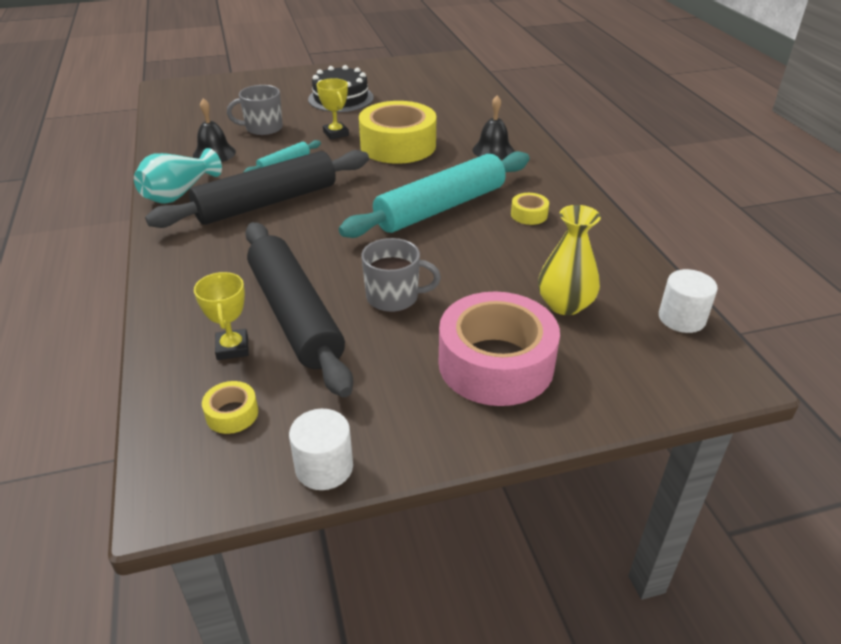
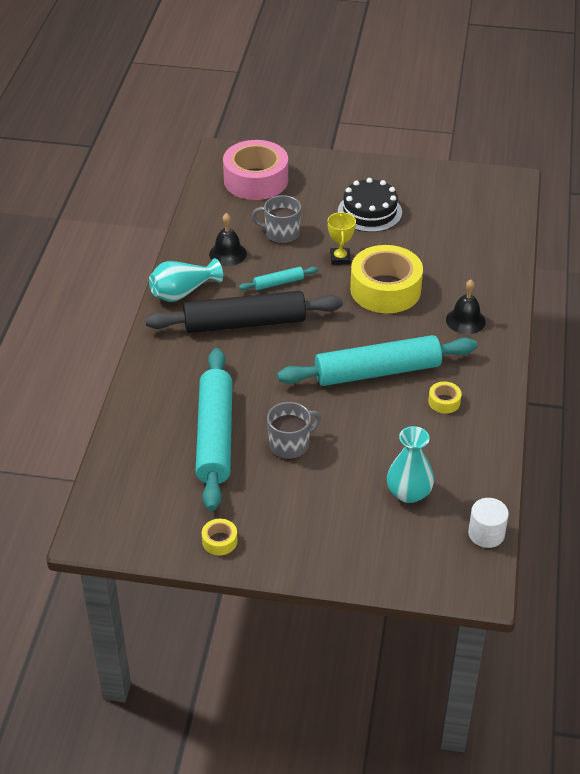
camera: 25 degrees right, 5 degrees up
(232, 348) = (163, 448): yellow trophy -> none
(232, 414) = (143, 496): yellow tape -> yellow tape (219, 541)
(295, 315) = (215, 436): black rolling pin -> turquoise rolling pin
(324, 467) = (180, 550): white cylinder -> none
(394, 297) = (290, 445): grey mug -> grey mug turned 60 degrees counterclockwise
(496, 363) = (326, 521): pink tape -> pink tape (256, 180)
(565, 304) = (409, 493): yellow vase -> turquoise vase

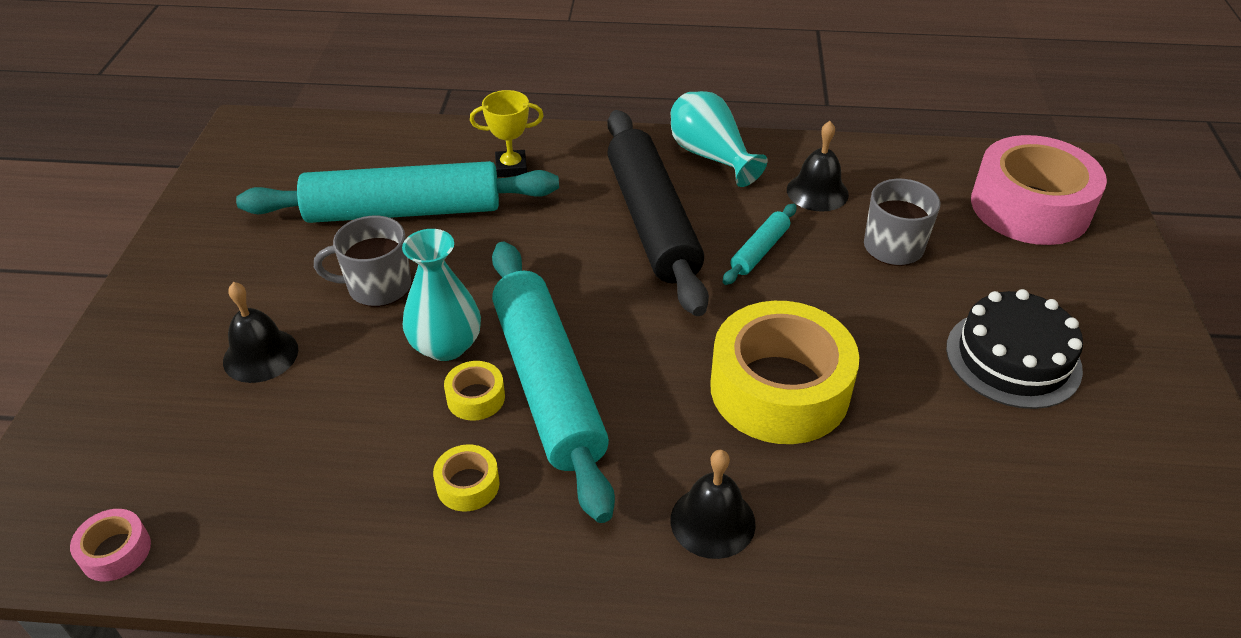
camera: 85 degrees right, 0 degrees up
(219, 541) = (202, 231): yellow tape -> yellow tape (476, 398)
(278, 283) = (759, 251): turquoise rolling pin -> turquoise rolling pin turned 60 degrees clockwise
(290, 445) = (378, 286): grey mug -> grey mug turned 120 degrees clockwise
(340, 258) = (851, 322): yellow trophy -> yellow trophy (511, 167)
(346, 494) = (260, 355): none -> black bell
(409, 493) = (244, 435): turquoise vase -> turquoise vase (446, 345)
(486, 534) = (116, 551): white cylinder -> pink tape

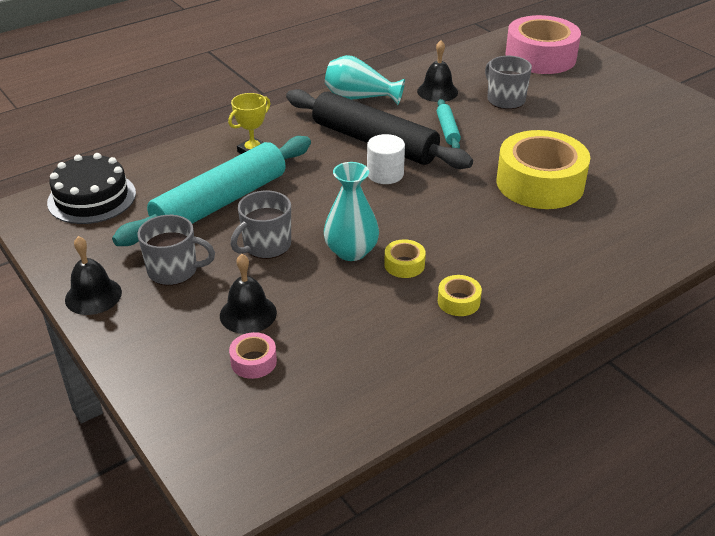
camera: 40 degrees left, 5 degrees down
(116, 551) = (317, 446): pink tape -> pink tape (253, 361)
(267, 264) = (174, 270): none -> grey mug
(548, 384) = (432, 239): turquoise rolling pin -> none
(609, 269) = (385, 174): none -> white cylinder
(712, 521) = (586, 249): black bell -> black bell (93, 296)
(1013, 358) = (614, 122): black cake -> black cake (92, 198)

